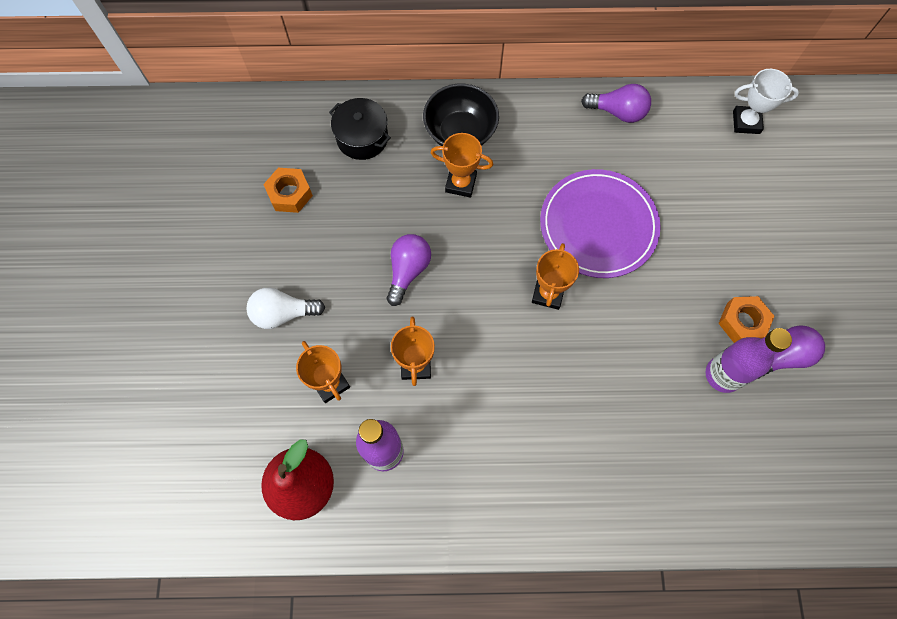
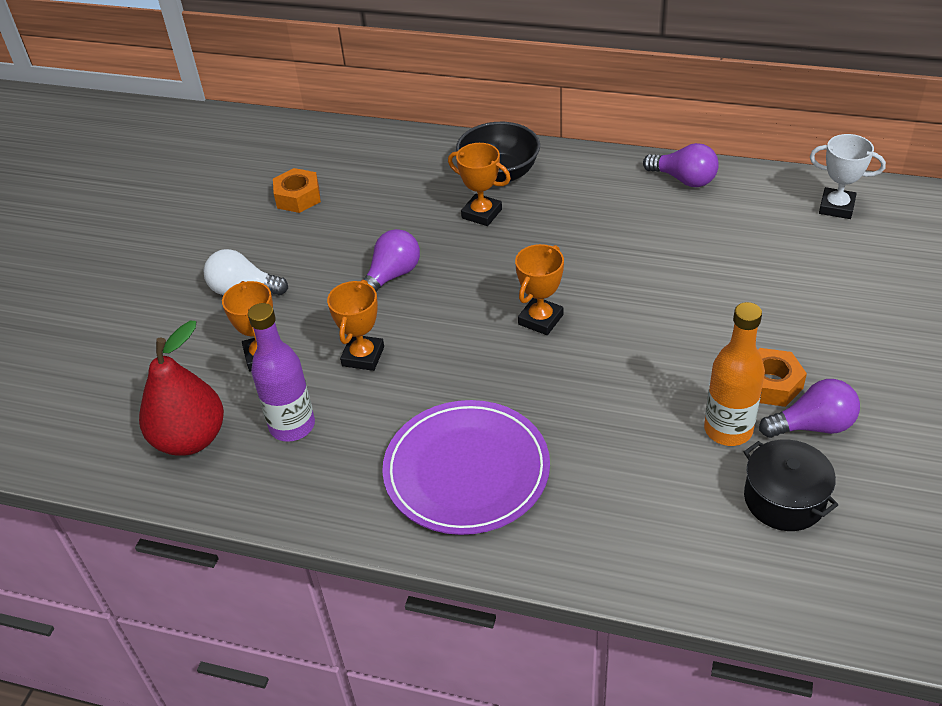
camera: 20 degrees right, 25 degrees down
(362, 138) = (393, 164): black pot -> black pot (784, 499)
(598, 225) = (623, 270): purple plate -> purple plate (466, 471)
(723, 375) = (728, 430): purple bottle -> orange bottle

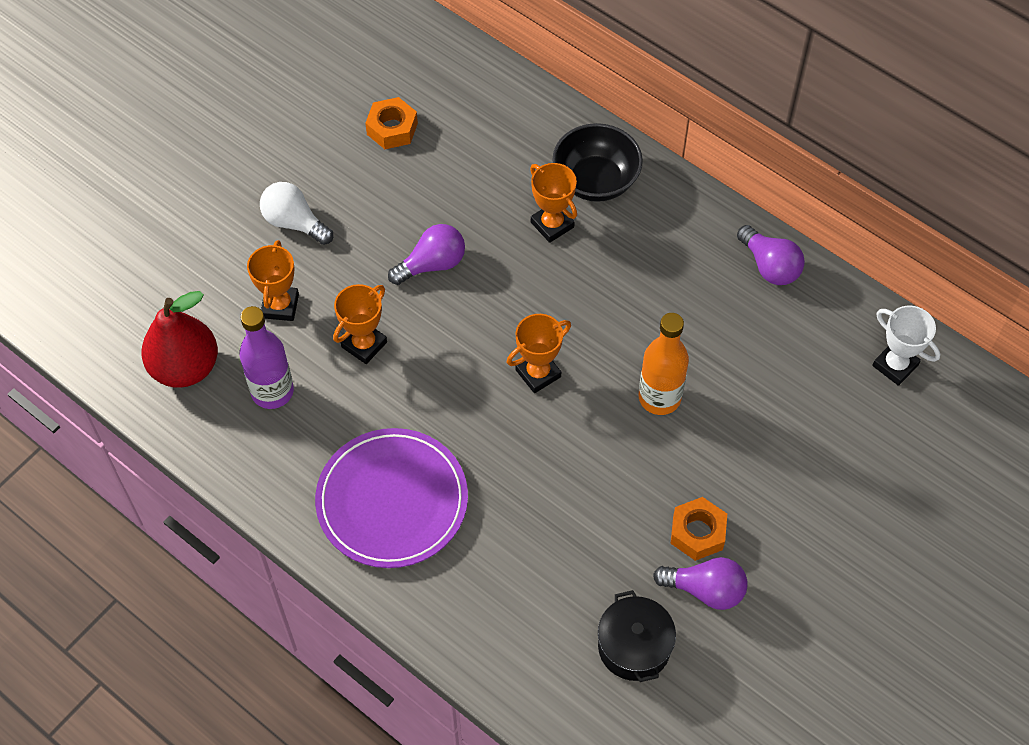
camera: 20 degrees right, 15 degrees up
(728, 430) = (631, 560): orange bottle -> orange bottle (659, 397)

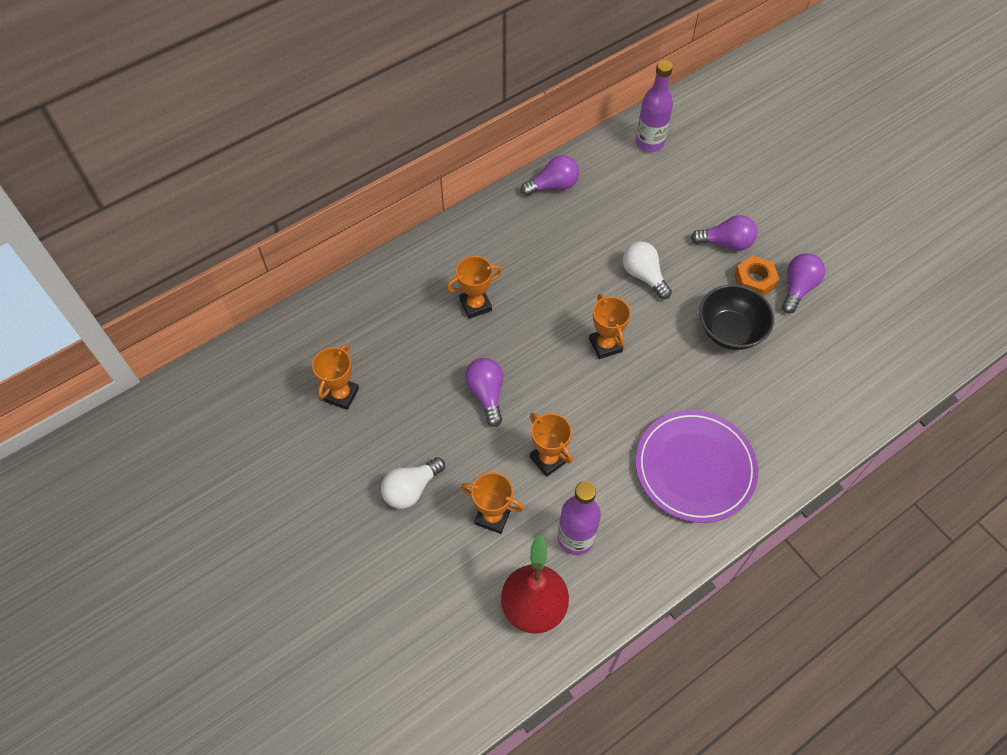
camera: 75 degrees left, 0 degrees up
(392, 129) = (341, 395): orange nut -> orange trophy
(595, 181) = (445, 268): black bowl -> black bowl (730, 331)
(634, 646) = (834, 339): black pot -> none
(659, 397) = (644, 276): orange bottle -> white light bulb
(751, 488) = (726, 243): none -> purple light bulb
(895, 365) = (649, 143): white trophy -> purple bottle

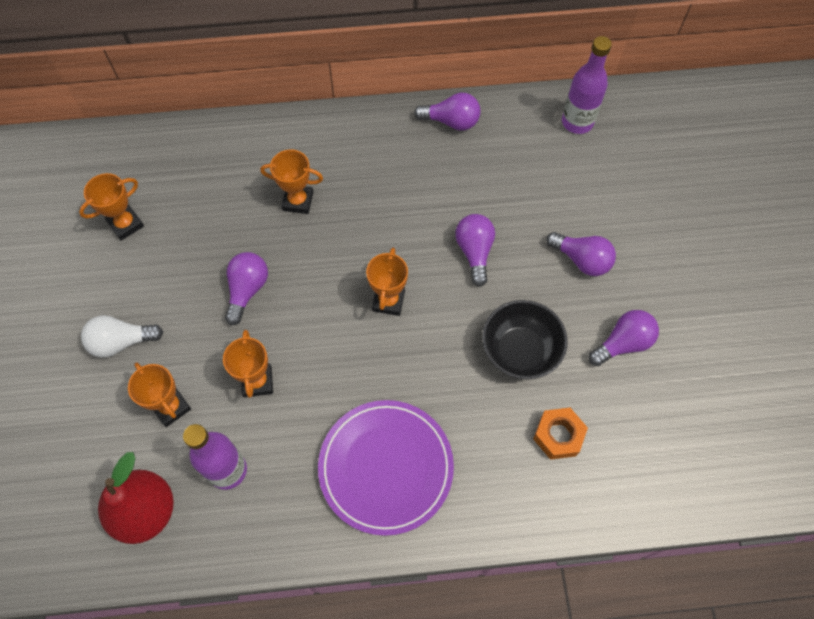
camera: 30 degrees right, 5 degrees up
(644, 276) = (474, 252): white light bulb -> purple light bulb
(754, 281) = (582, 313): orange nut -> orange nut (558, 436)

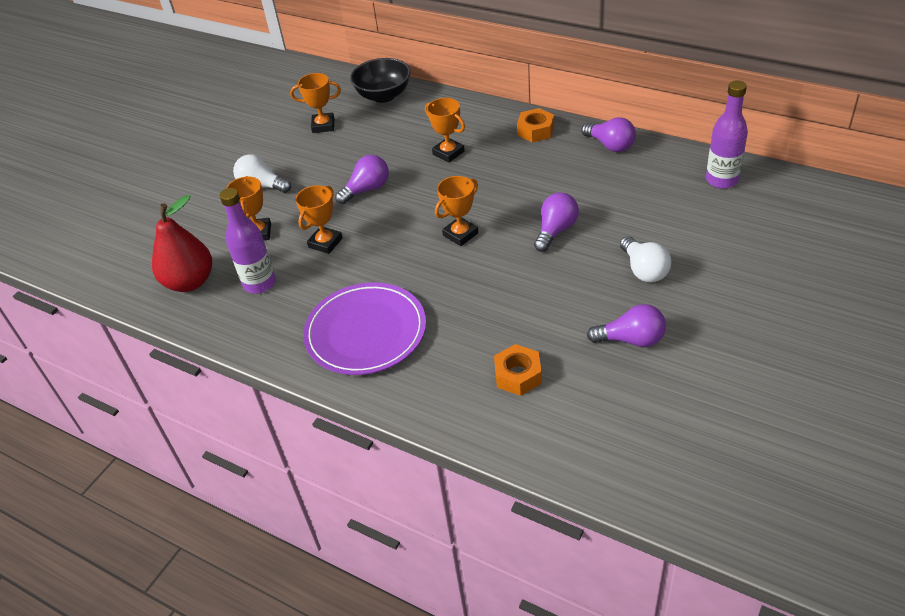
camera: 40 degrees right, 20 degrees down
(366, 133) = (535, 131): none -> orange nut
(520, 351) = (536, 307): black bowl -> black bowl (383, 95)
(581, 260) = (644, 270): purple light bulb -> white light bulb

